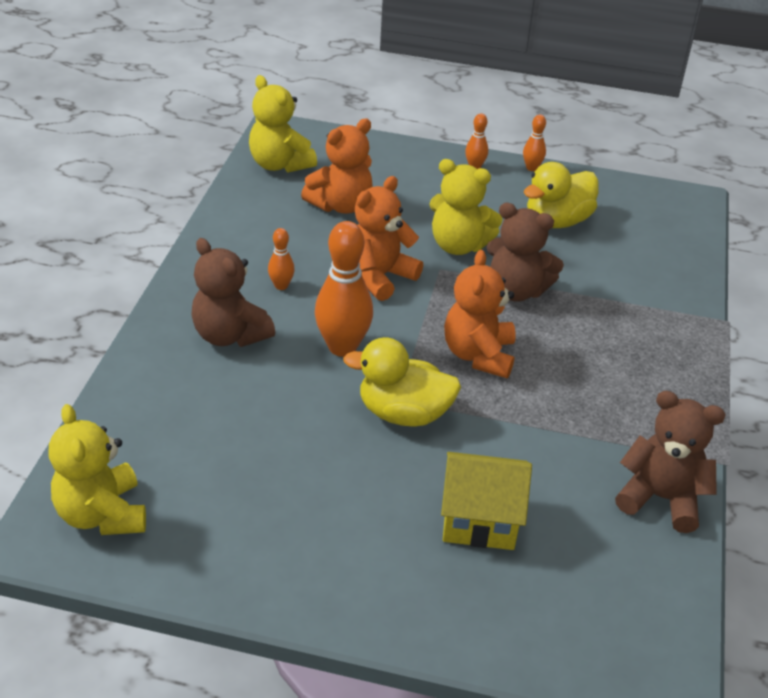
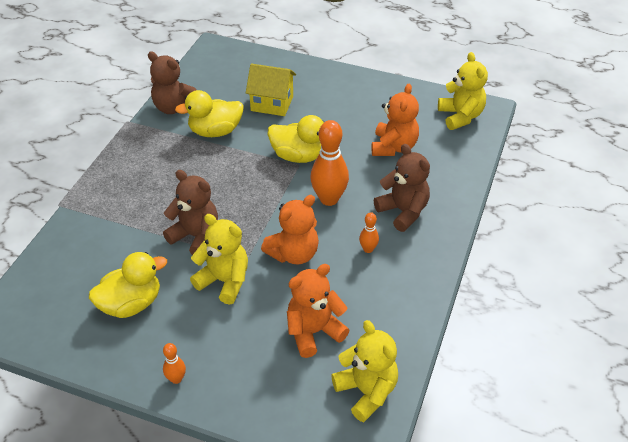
camera: 170 degrees left, 5 degrees up
(478, 355) = (241, 189): orange teddy bear -> orange teddy bear (393, 147)
(531, 168) = (121, 375): orange bowling pin -> none
(561, 451) = (215, 131): none -> yellow duck

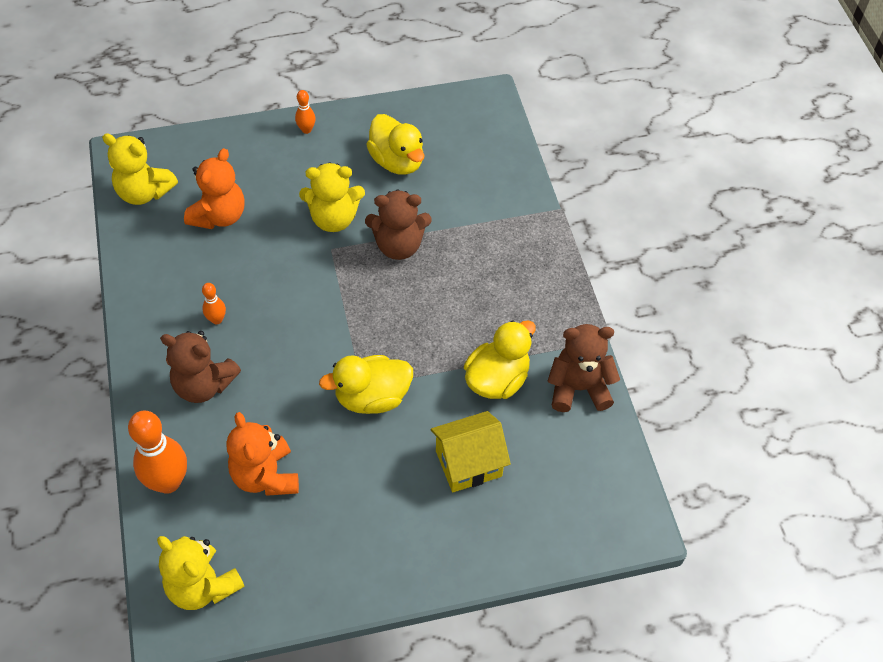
camera: 145 degrees right, 10 degrees up
(131, 304) = (397, 161): yellow duck -> yellow duck turned 60 degrees counterclockwise
(293, 254) = (289, 277): orange teddy bear -> none
(329, 199) = (296, 357): orange bowling pin -> orange bowling pin (168, 482)

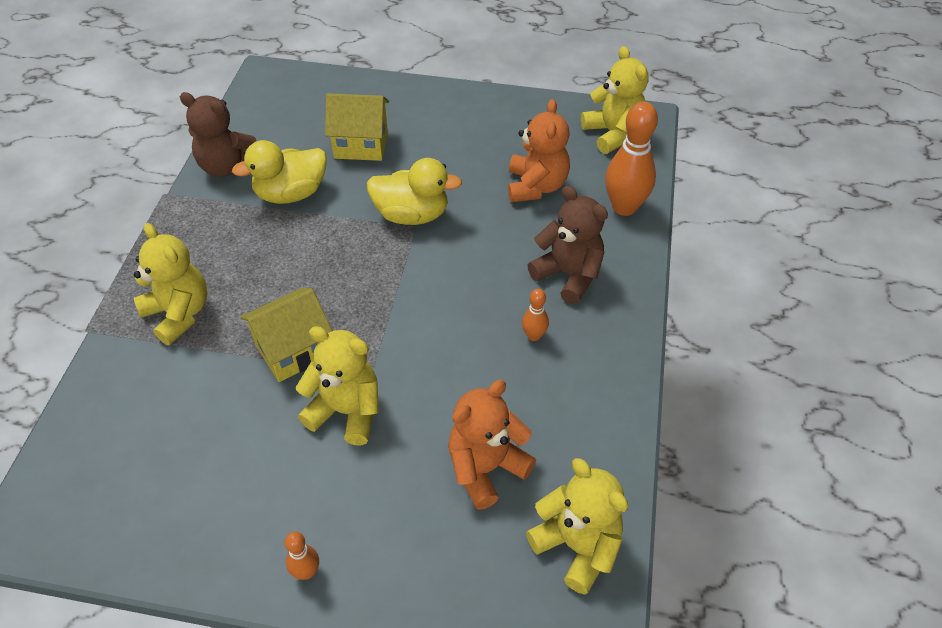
camera: 155 degrees left, 5 degrees down
(397, 161) = (219, 466): yellow duck -> none
(398, 245) = (293, 350): brown teddy bear -> yellow house
(504, 242) = (179, 314): none -> yellow teddy bear

